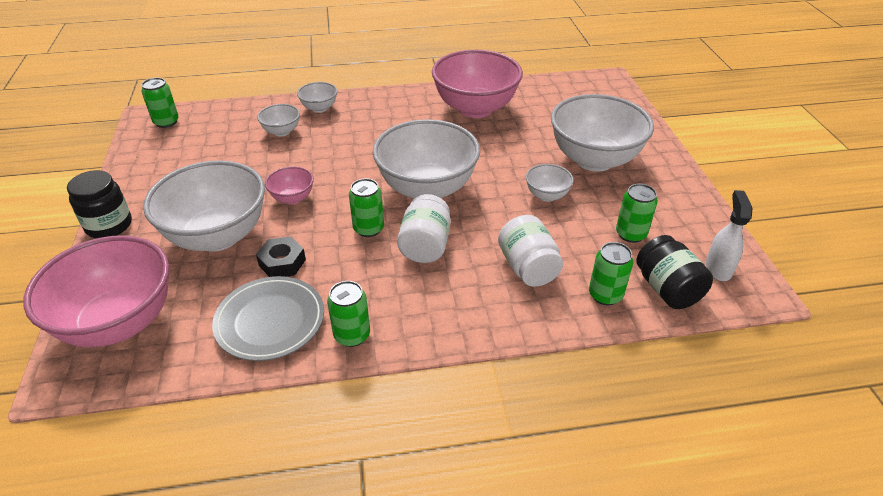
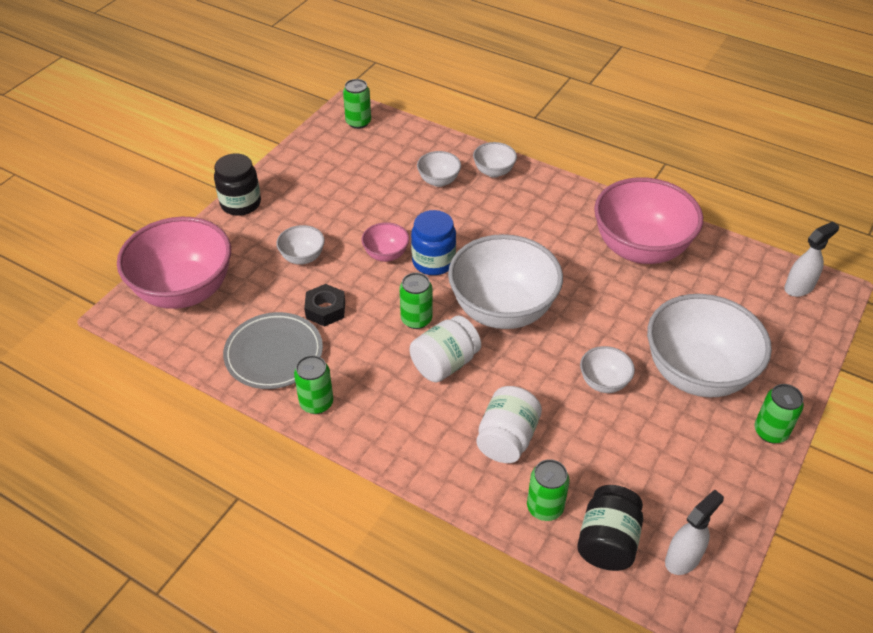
camera: 40 degrees right, 5 degrees up
(218, 236) = (302, 257): white bowl -> white bowl, size x0.45
(338, 184) = (433, 261): none -> blue jar
(590, 86) = (799, 287): none -> white spray bottle
(630, 234) = (638, 470): green can -> green can (770, 432)

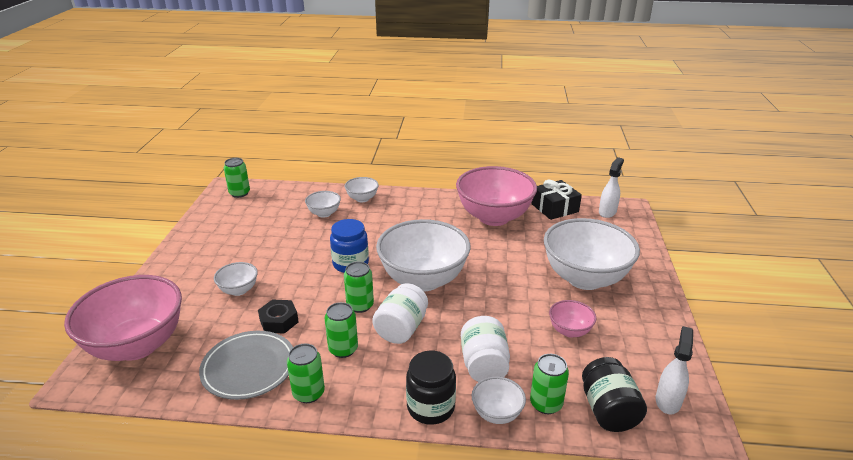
camera: 25 degrees left, 15 degrees down
(241, 203) = (163, 268): black jar -> black jar (430, 407)
(386, 254) = (309, 269): pink bowl -> pink bowl (569, 331)
(604, 382) = (527, 303): white bowl -> white bowl (497, 414)
(730, 259) = (555, 208): none -> black gift
(770, 432) = (657, 298): green can -> green can (343, 349)

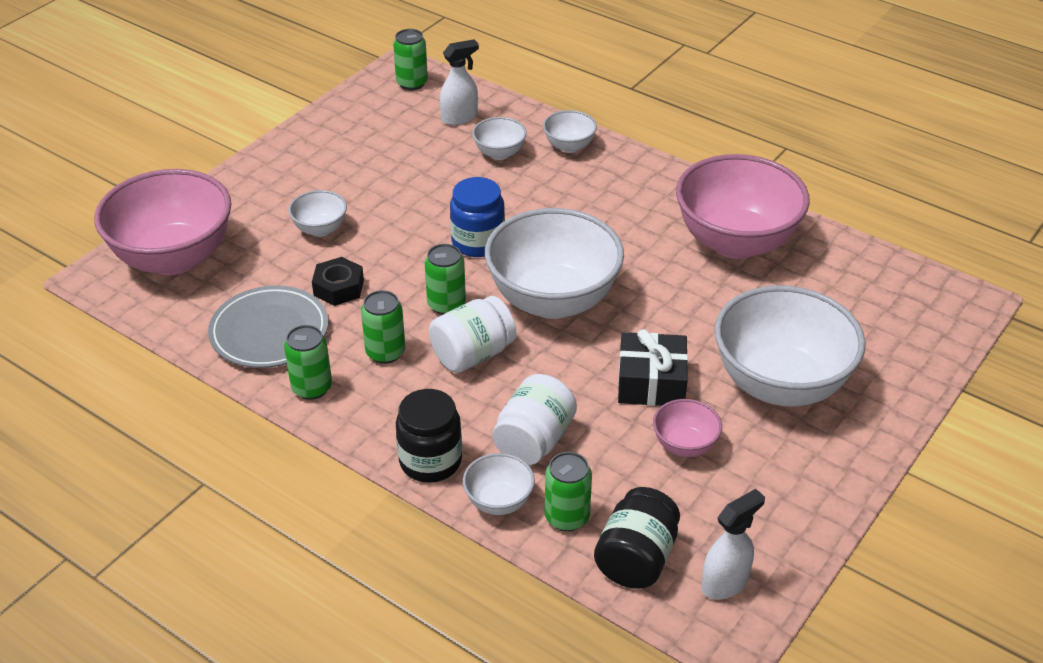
camera: 30 degrees right, 10 degrees up
(555, 208) = (847, 259): black gift -> black gift (651, 382)
(607, 212) = (927, 296): white spray bottle -> white spray bottle (460, 118)

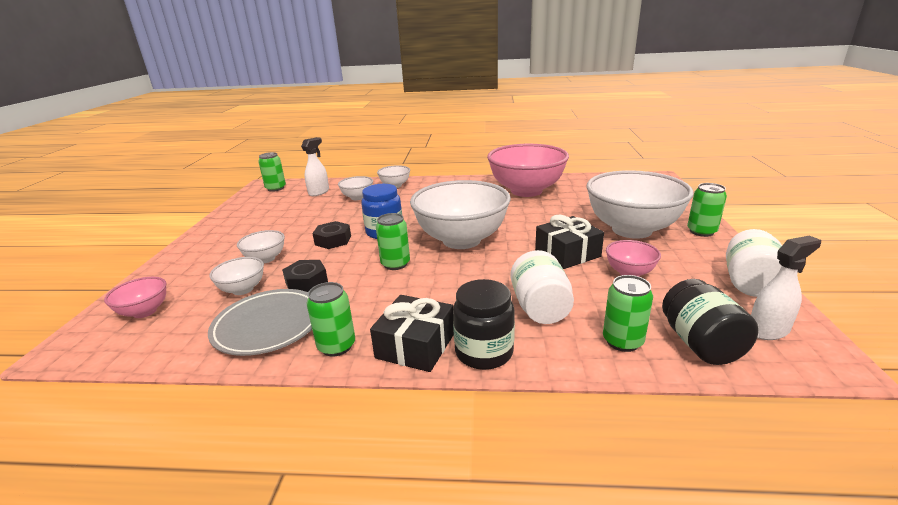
camera: 30 degrees left, 15 degrees down
(174, 258) = (145, 312): pink bowl -> pink bowl, size x0.45
(378, 423) = (416, 345): none -> black gift
(385, 352) = (377, 302): green can -> green can (701, 231)
(410, 230) = (333, 240): none -> black nut
(472, 354) = (442, 281): white jar -> white jar (749, 283)
(499, 502) = (565, 354): white bowl -> white bowl (243, 289)
(725, 583) = (768, 330): white spray bottle -> white spray bottle turned 45 degrees clockwise

